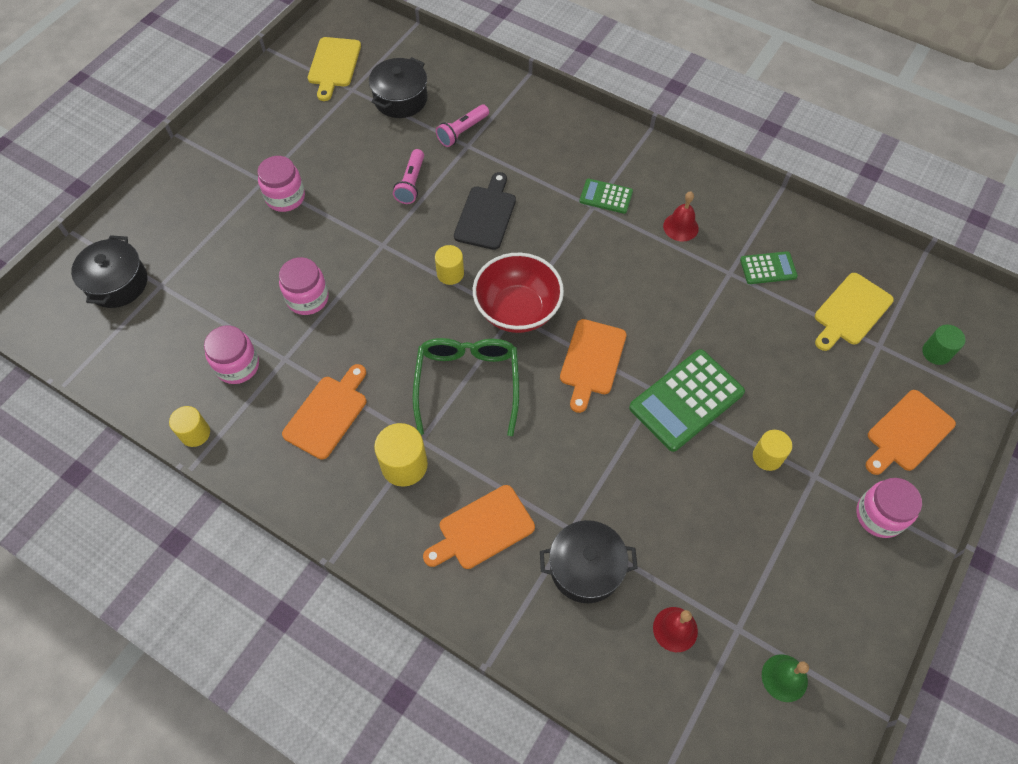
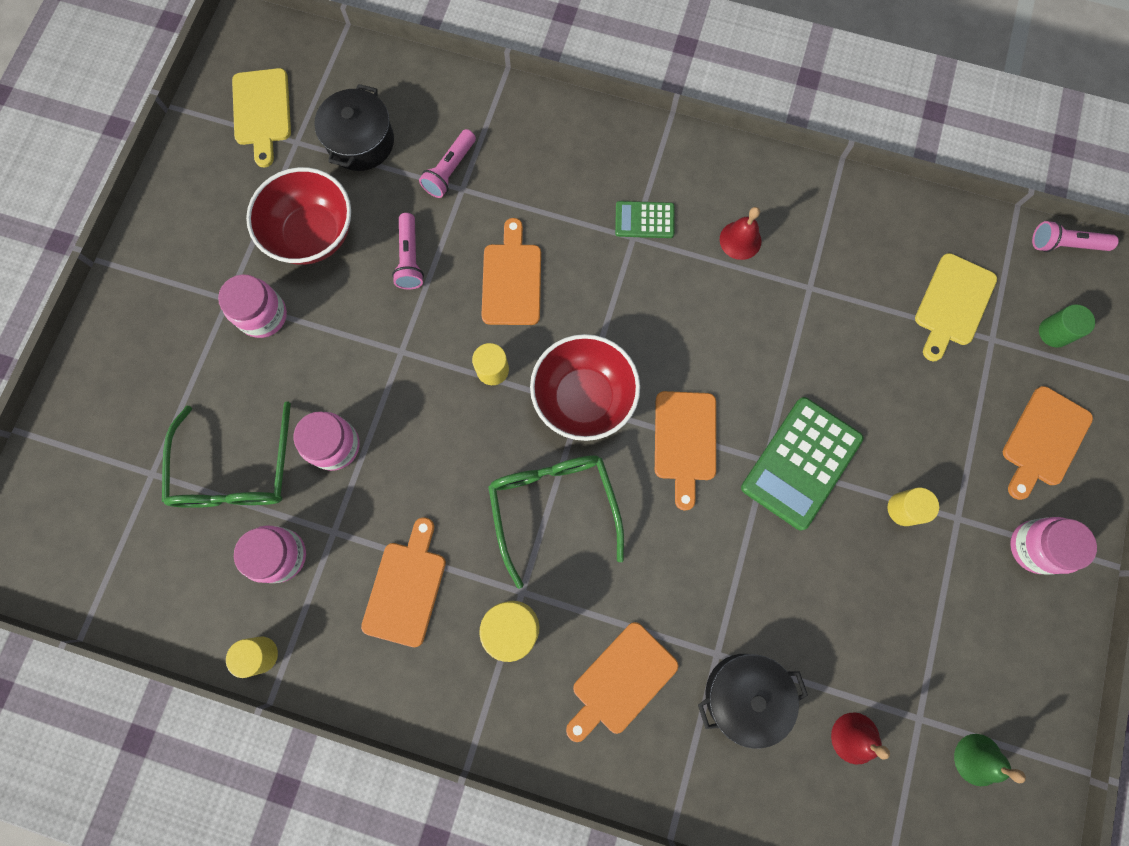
camera: 15 degrees left, 15 degrees up
(117, 283) = (97, 485): black pot -> none
(225, 297) = (236, 470): none -> green glasses
(343, 152) = (313, 234): none -> red bowl
(486, 215) = (512, 279): black cutting board -> orange cutting board
(768, 268) = (850, 270): green calculator -> none
(961, 289) = (1064, 244): none -> pink flashlight

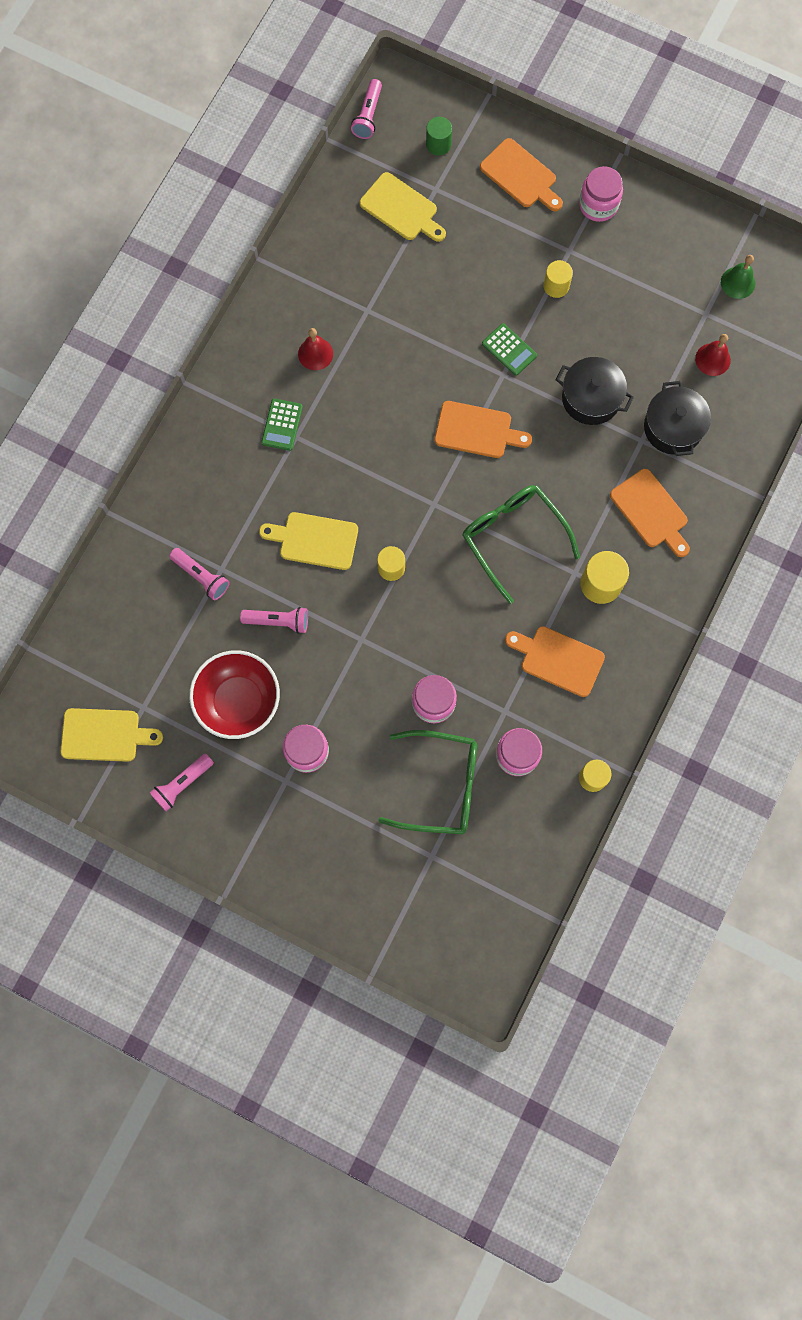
camera: 80 degrees left, 0 degrees up
(215, 195) = (182, 784): none -> pink flashlight
(361, 142) = (156, 650): black pot -> black pot (591, 398)
(512, 279) = (314, 540): orange cutting board -> yellow cutting board
(554, 508) = (513, 538): green glasses -> green glasses turned 60 degrees clockwise
(583, 398) = (428, 500): red bowl -> none
(801, 463) = (509, 349): green calculator -> green calculator, size x0.54

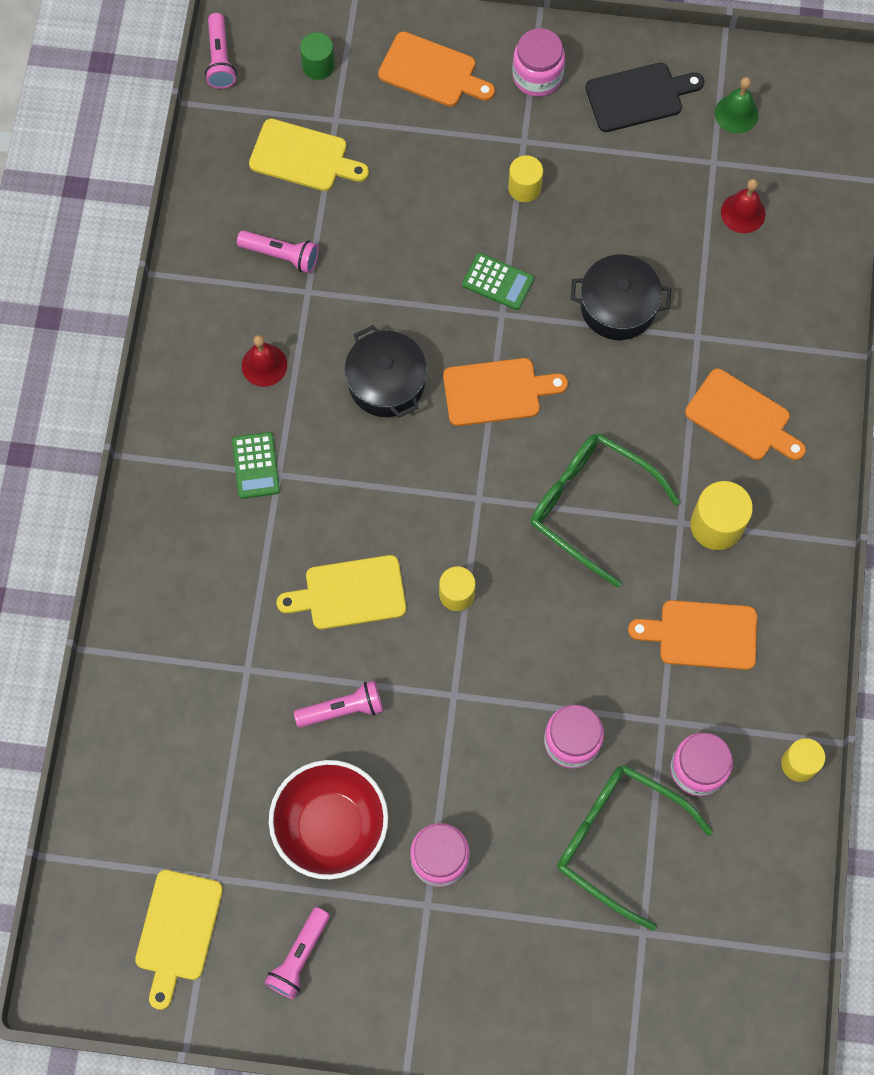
camera: 20 degrees left, 5 degrees down
(105, 735) = (177, 931): yellow cutting board -> yellow cutting board turned 120 degrees clockwise
(201, 576) = (225, 687): pink flashlight -> pink flashlight (281, 255)
(440, 785) = (619, 841): green glasses -> green glasses turned 135 degrees counterclockwise
(668, 245) = (638, 97): none -> black cutting board
(673, 427) = (728, 309): black pot -> black pot (386, 383)

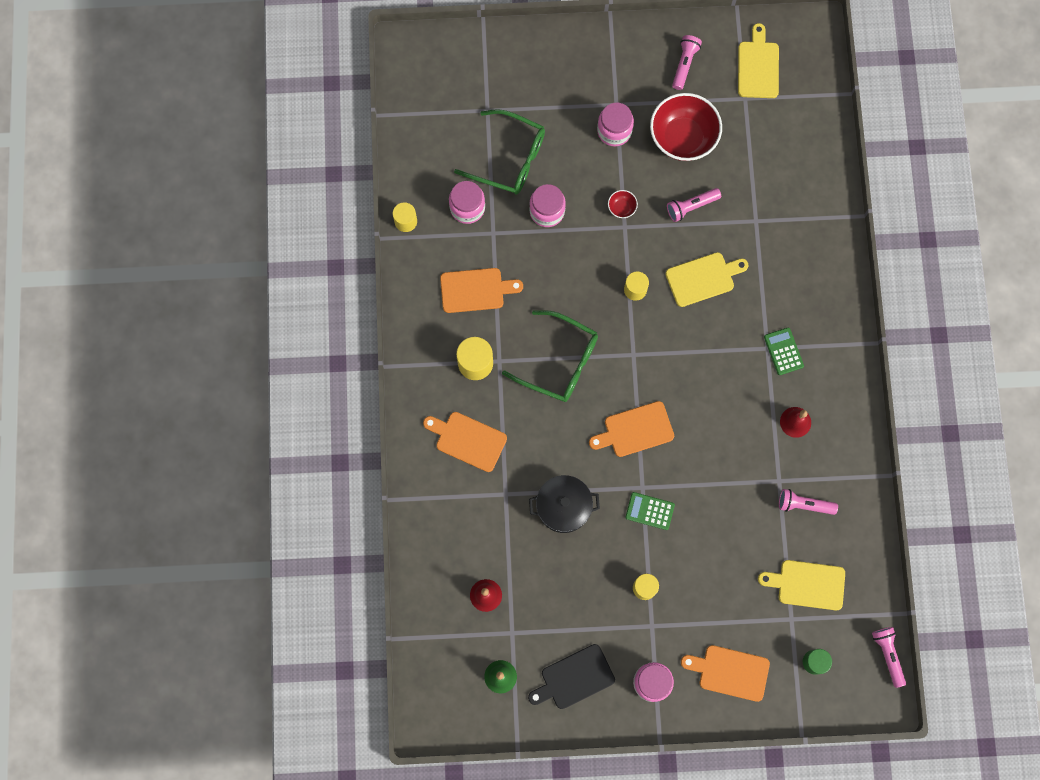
camera: 170 degrees right, 5 degrees up
(386, 383) = (710, 423): black pot -> none
(452, 726) = (621, 208): none -> red bowl

